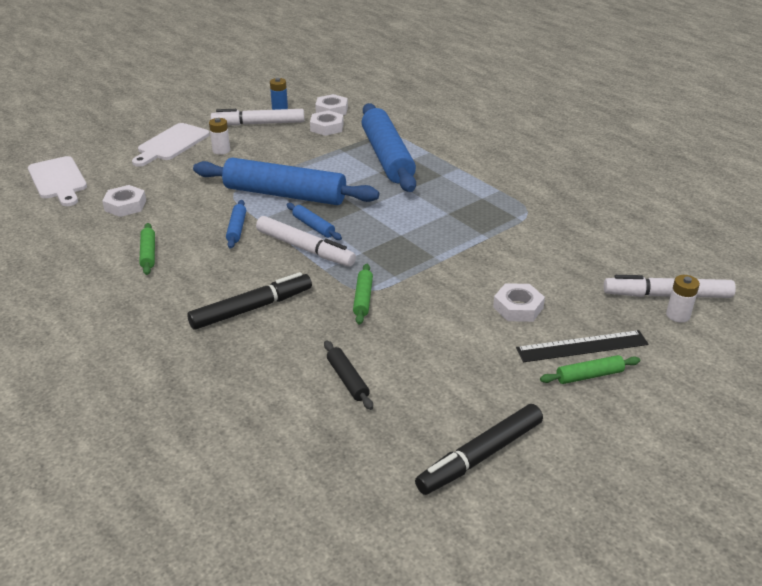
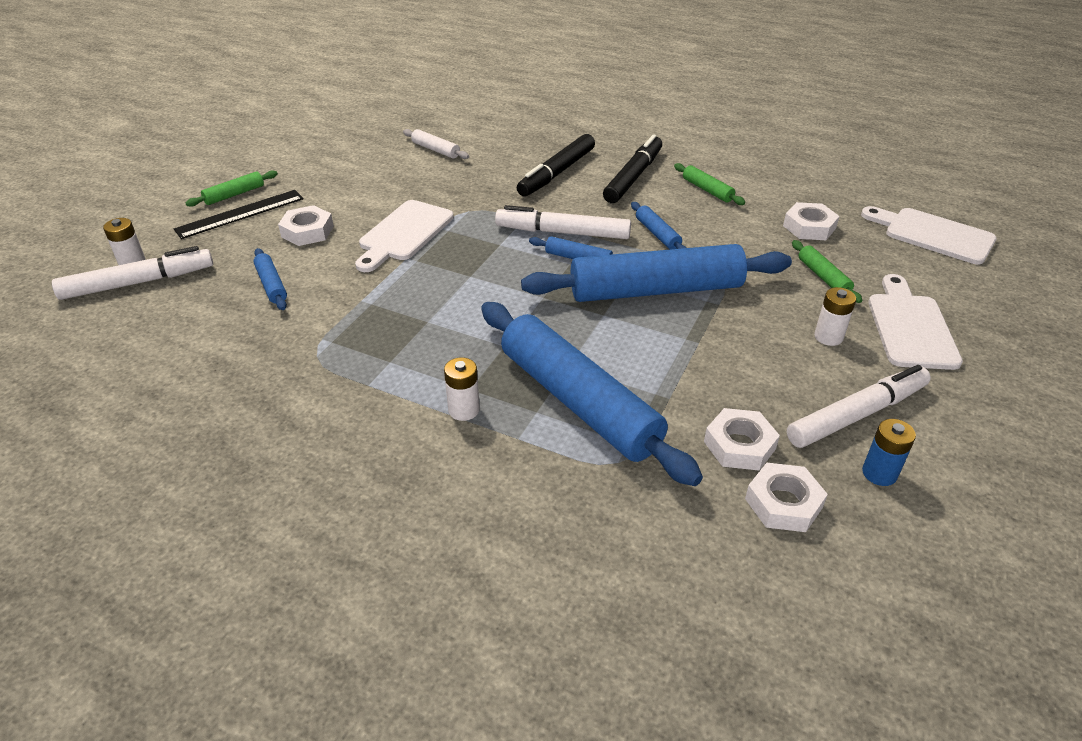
camera: 155 degrees right, 5 degrees up
(347, 379) = (435, 150): black rolling pin -> white rolling pin
(363, 298) = (465, 203): green rolling pin -> green rolling pin (823, 277)
(433, 282) = (404, 234): none -> white cutting board
(450, 167) = (464, 410): none -> white battery
(480, 456) = (316, 135): black marker -> black marker (633, 177)
(554, 265) = (271, 285): none -> blue rolling pin

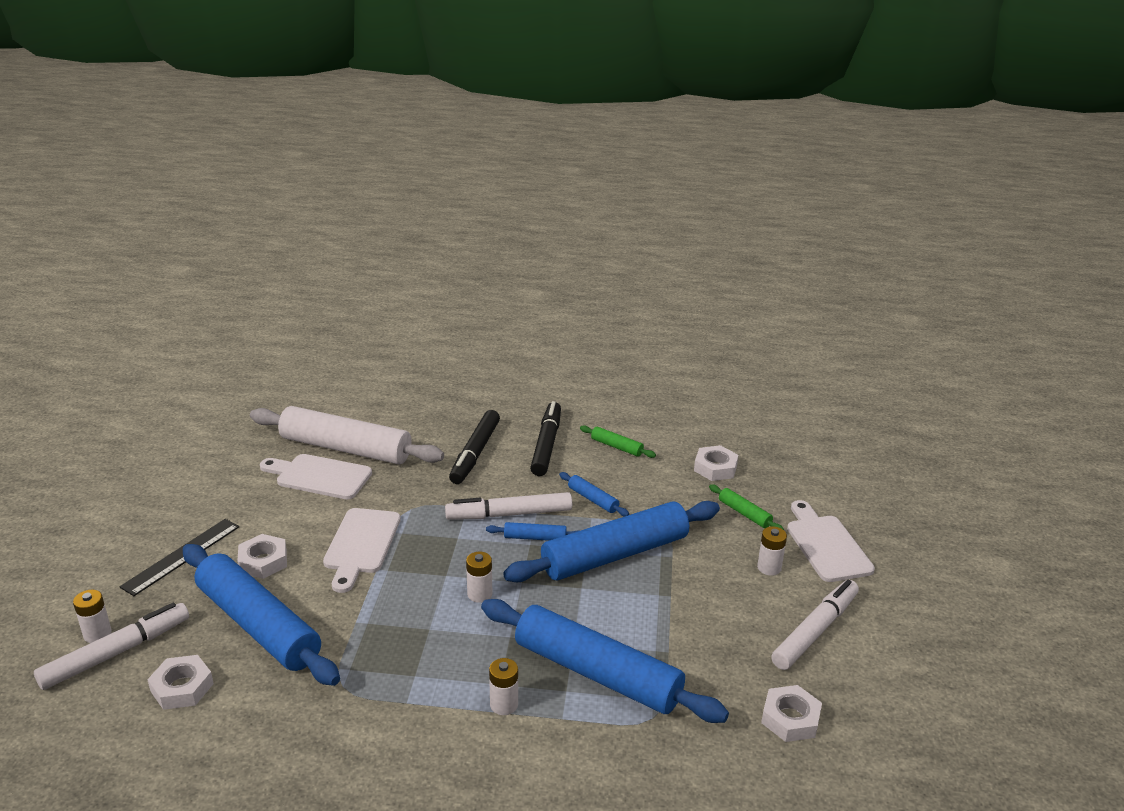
camera: 20 degrees left, 10 degrees down
(234, 194) = (162, 536): green rolling pin -> none
(271, 285) = (258, 625): blue rolling pin -> blue rolling pin, size x2.41
(435, 150) = (346, 448): white rolling pin -> white rolling pin, size x2.41
(494, 300) = (479, 594): none -> white battery
(739, 445) = (739, 679): white nut -> white nut (182, 687)
(879, 473) = (848, 676): blue battery -> none
(933, 235) = (813, 456): white cutting board -> white cutting board (319, 476)

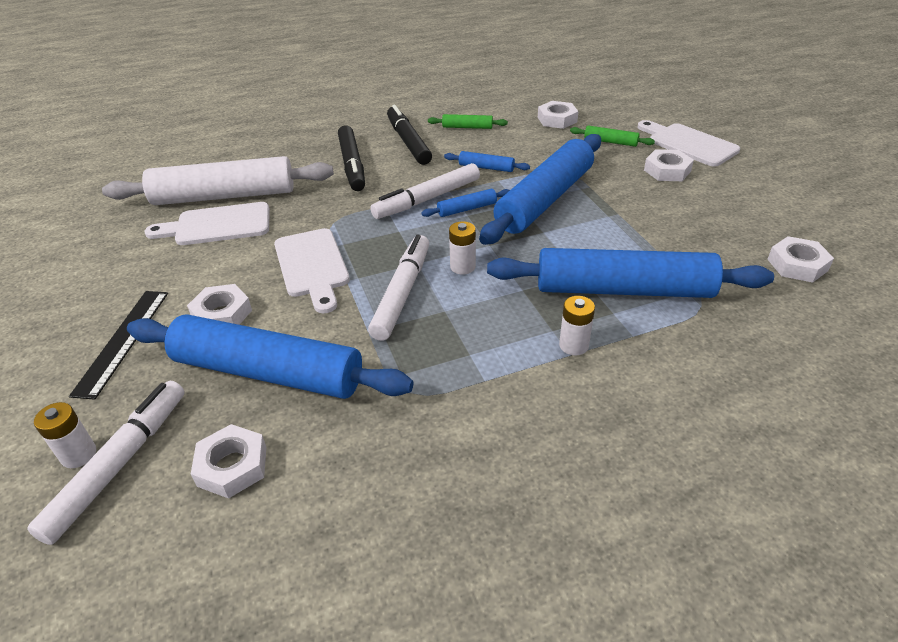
camera: 25 degrees left, 10 degrees up
(769, 568) = (667, 171): white battery -> white nut
(815, 631) = (745, 200): white marker -> white marker (402, 293)

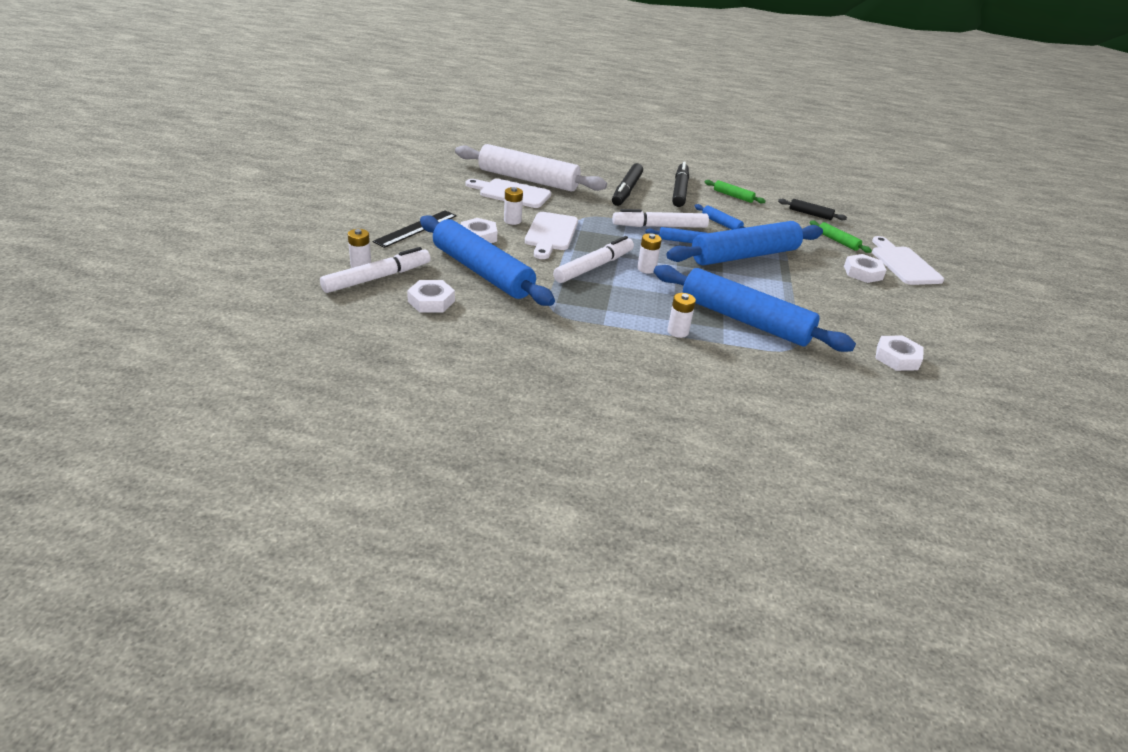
camera: 25 degrees right, 5 degrees down
(249, 267) = (512, 221): none -> white battery
(557, 119) = (810, 214): white nut -> black rolling pin

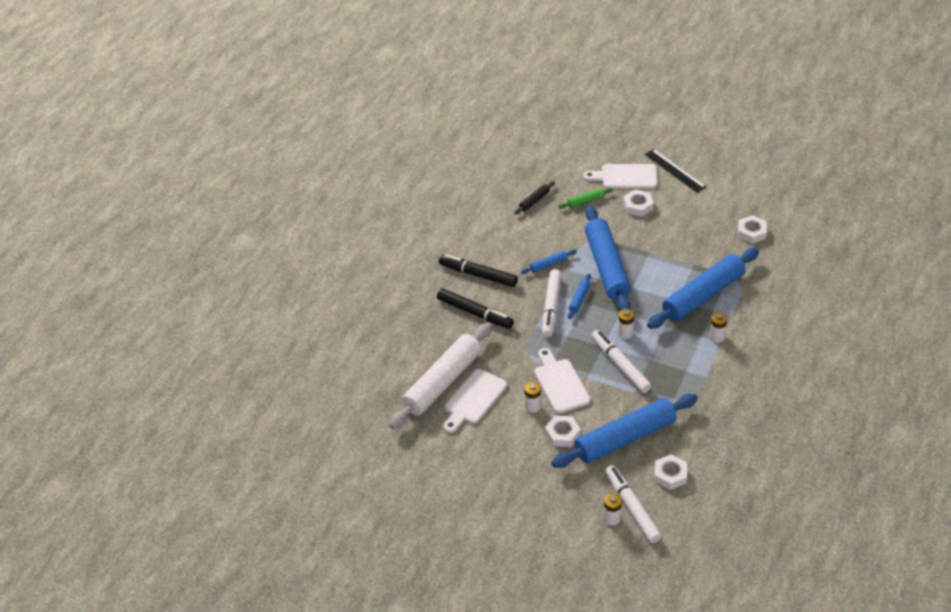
camera: 70 degrees left, 10 degrees up
(416, 228) = (543, 477): black ruler -> black ruler (675, 170)
(551, 234) = (560, 383): white cutting board -> white cutting board turned 135 degrees counterclockwise
(733, 196) = (493, 241): green rolling pin -> none

